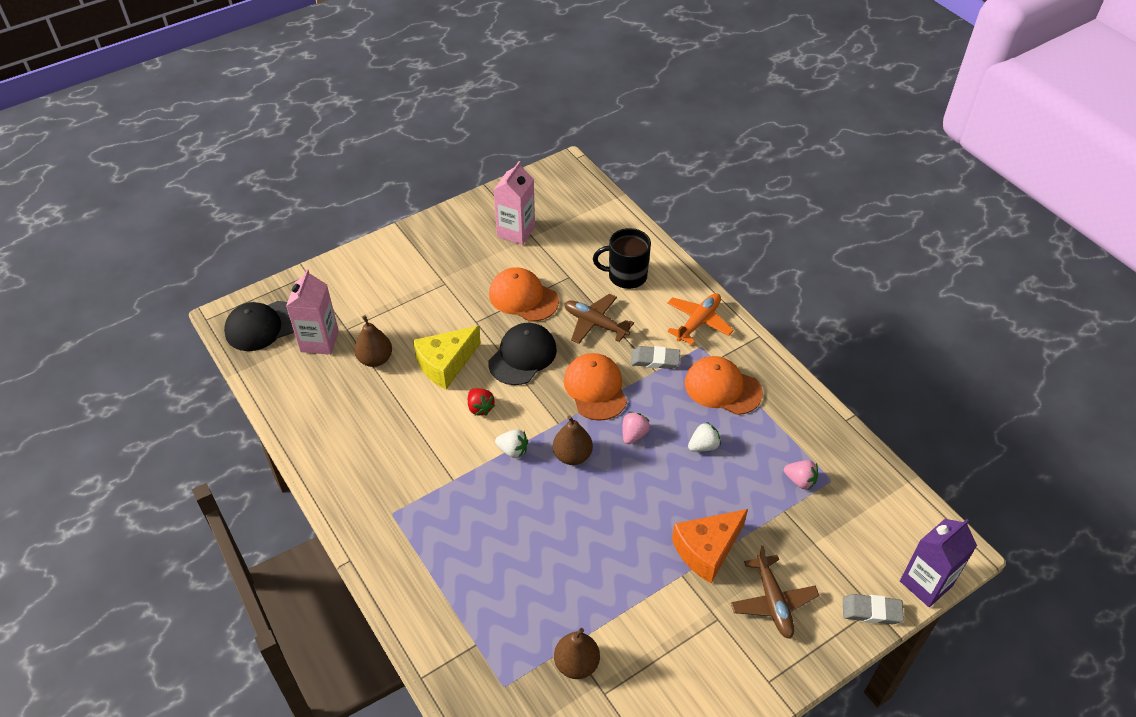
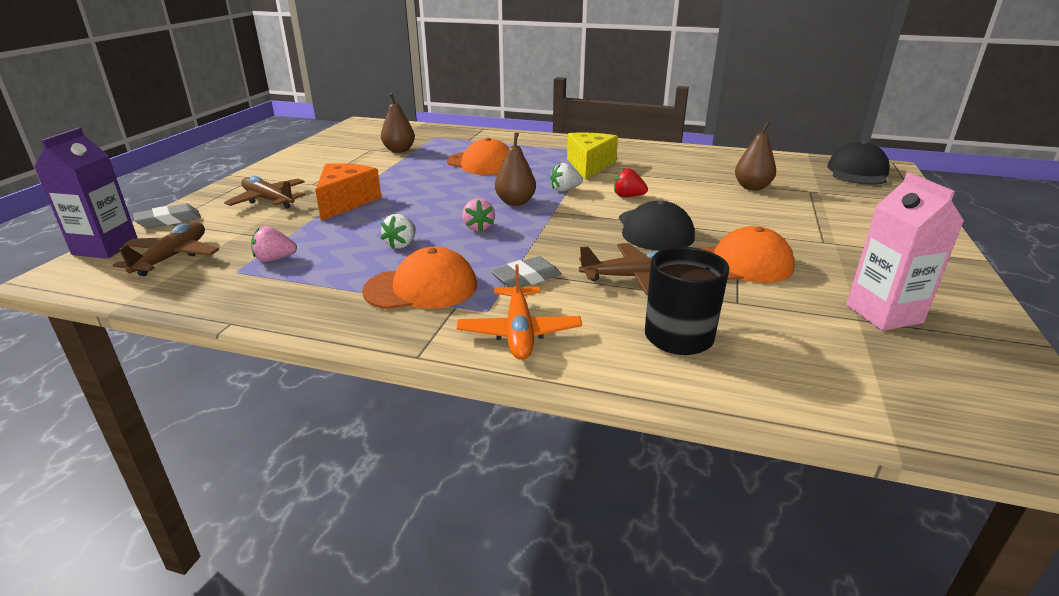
camera: 140 degrees right, 20 degrees down
(319, 341) = (807, 180): pink carton -> none
(445, 364) = (701, 203): yellow cheese -> yellow cheese (589, 165)
(595, 388) = (555, 238): orange cap -> orange cap (481, 163)
(873, 531) = (172, 257): none -> brown plane

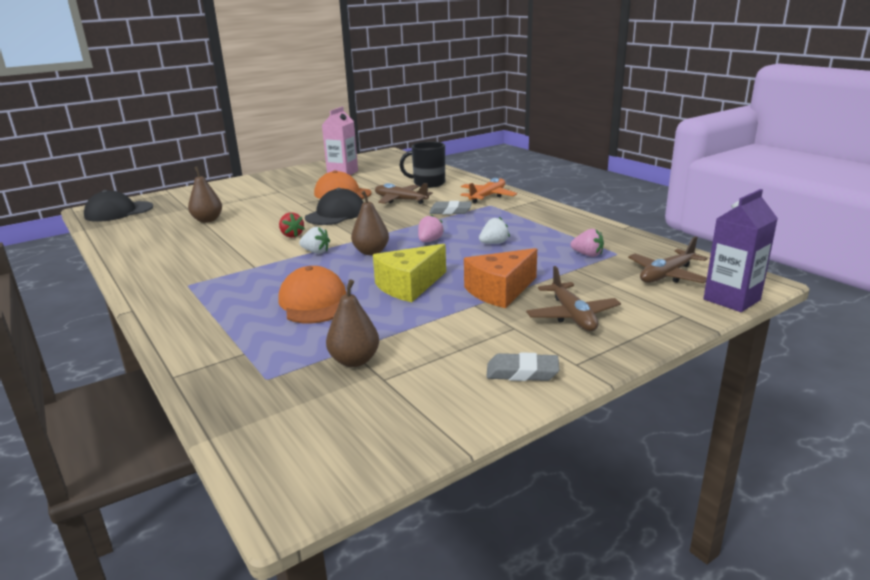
camera: 140 degrees left, 5 degrees down
(169, 220) = (680, 317): grey eraser -> grey eraser (522, 372)
(421, 288) = (510, 219): orange cap -> none
(589, 165) = (239, 268): yellow cheese -> yellow cheese (409, 286)

